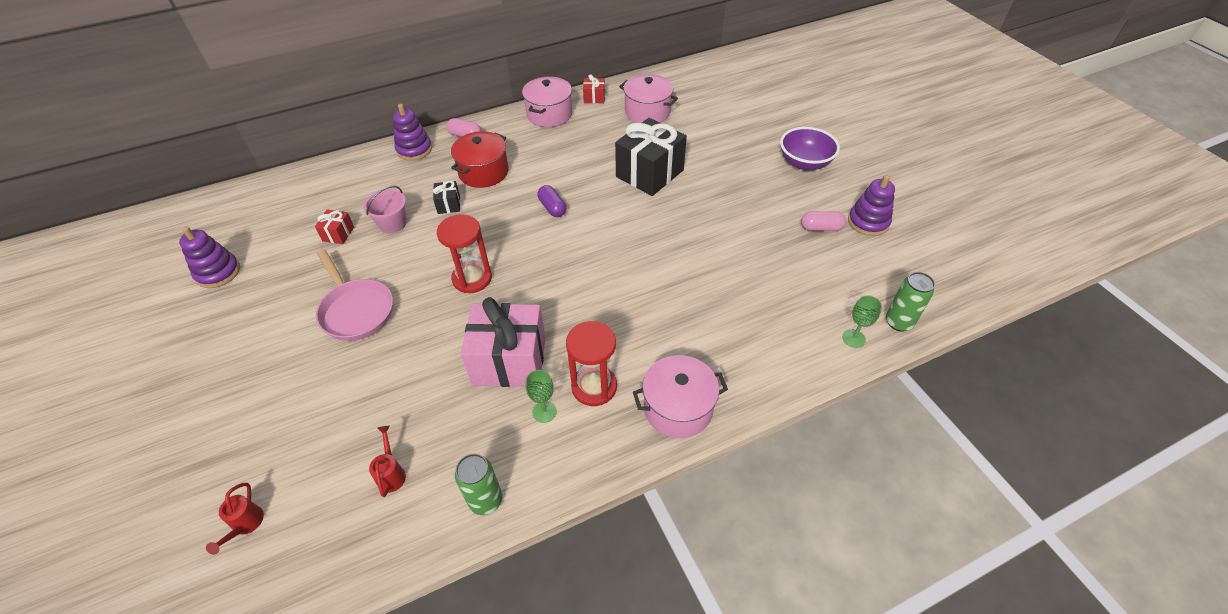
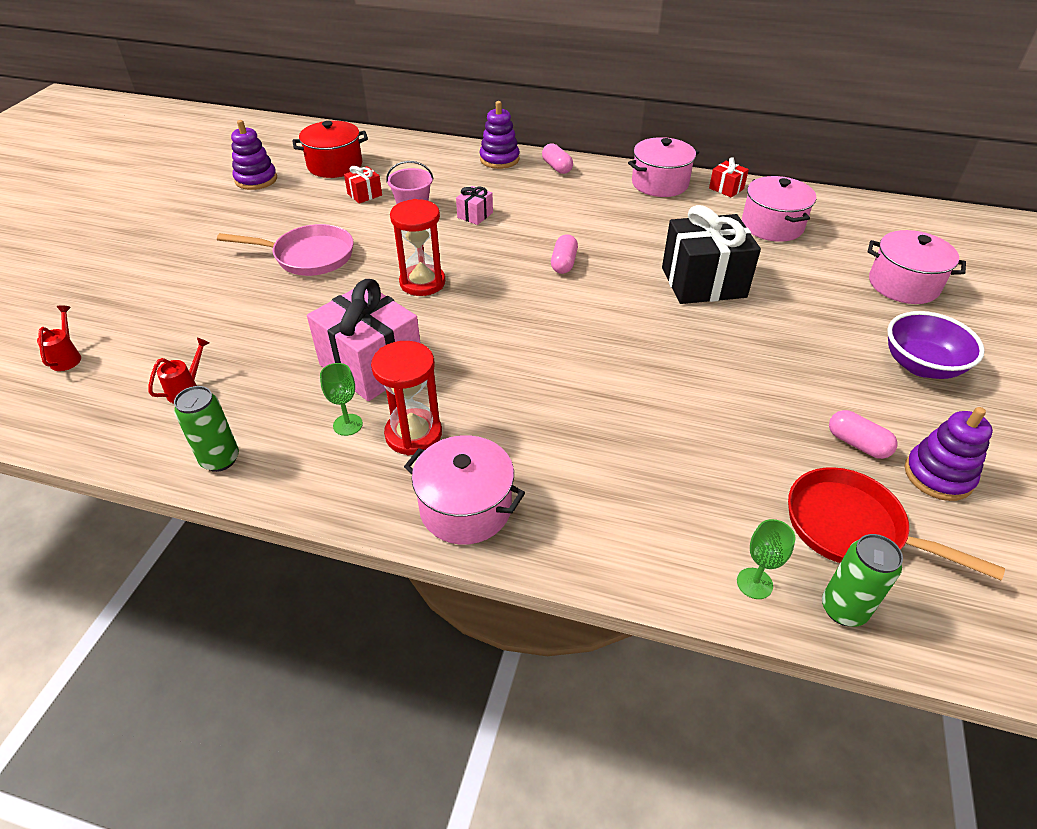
camera: 40 degrees right, 5 degrees down
(245, 525) = (67, 357): red watering can -> red watering can turned 135 degrees clockwise
(356, 310) = (309, 256): pink pan -> pink pan turned 90 degrees counterclockwise
(448, 205) = (475, 215): black gift -> pink gift
(483, 172) = (537, 204): red pot -> red pot (335, 165)
(552, 208) = (563, 263): purple capsule -> pink capsule
(750, 116) = (903, 284): none -> pink pot
(862, 277) = (852, 528): none -> red pan

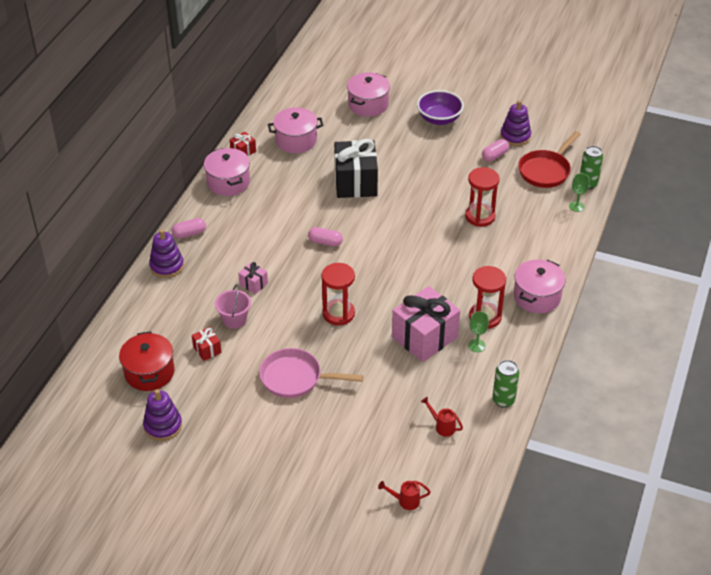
camera: 85 degrees left, 0 degrees up
(309, 256) = (295, 378): pink pan -> pink pan turned 90 degrees counterclockwise
(670, 424) = (480, 216): none -> red hourglass

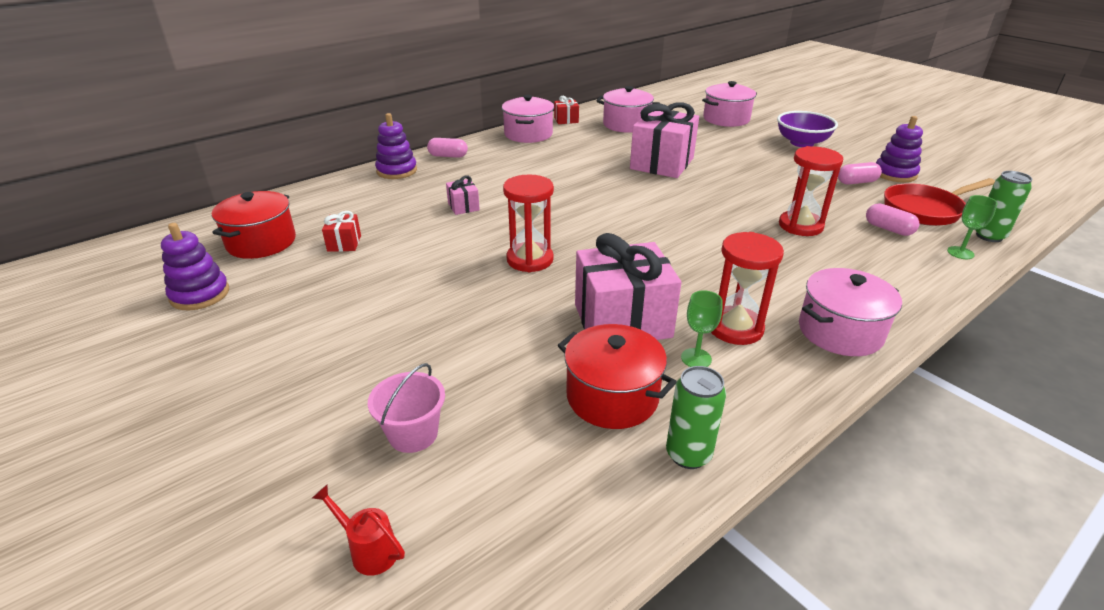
camera: 30 degrees right, 10 degrees down
(234, 319) = (406, 228): pink bucket -> pink bucket (413, 434)
(295, 378) = (405, 304): pink pan -> none
(325, 242) = (580, 197): pink capsule -> pink capsule (888, 229)
(355, 182) = (662, 163): black gift -> pink gift
(442, 426) = (547, 450): red watering can -> none
(451, 386) = (612, 397): none -> red pot

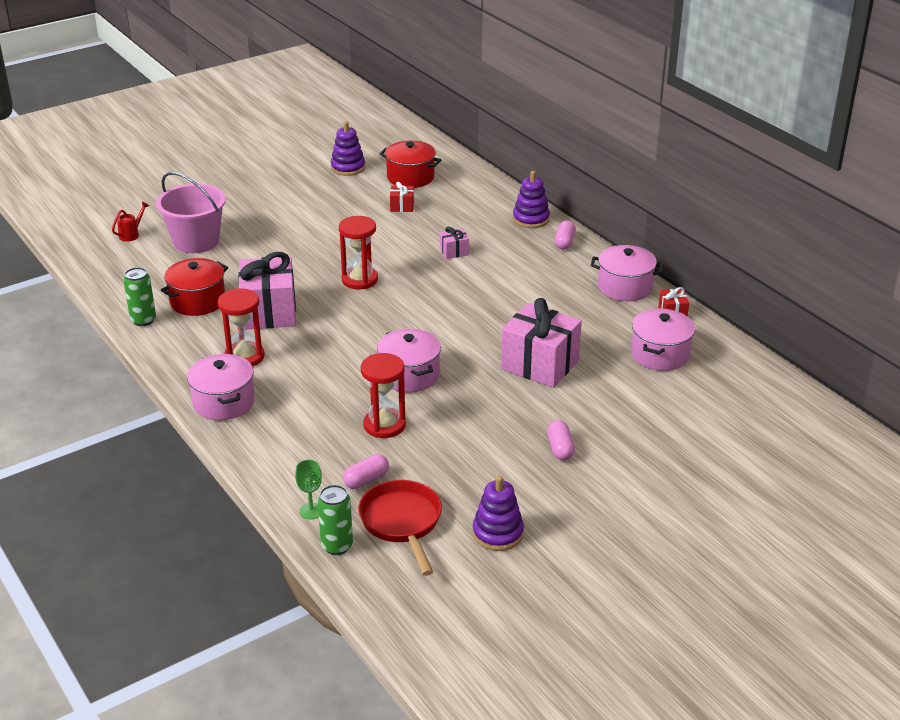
camera: 95 degrees right, 0 degrees up
(413, 434) = (196, 241): pink bucket -> pink bucket, size x1.77
(696, 358) = (219, 335): green goblet -> none
(726, 119) = (688, 437): pink pot -> pink pot (409, 375)
(802, 143) = (601, 483): purple bowl -> none
(856, 182) = (478, 493): pink capsule -> pink capsule (560, 448)

